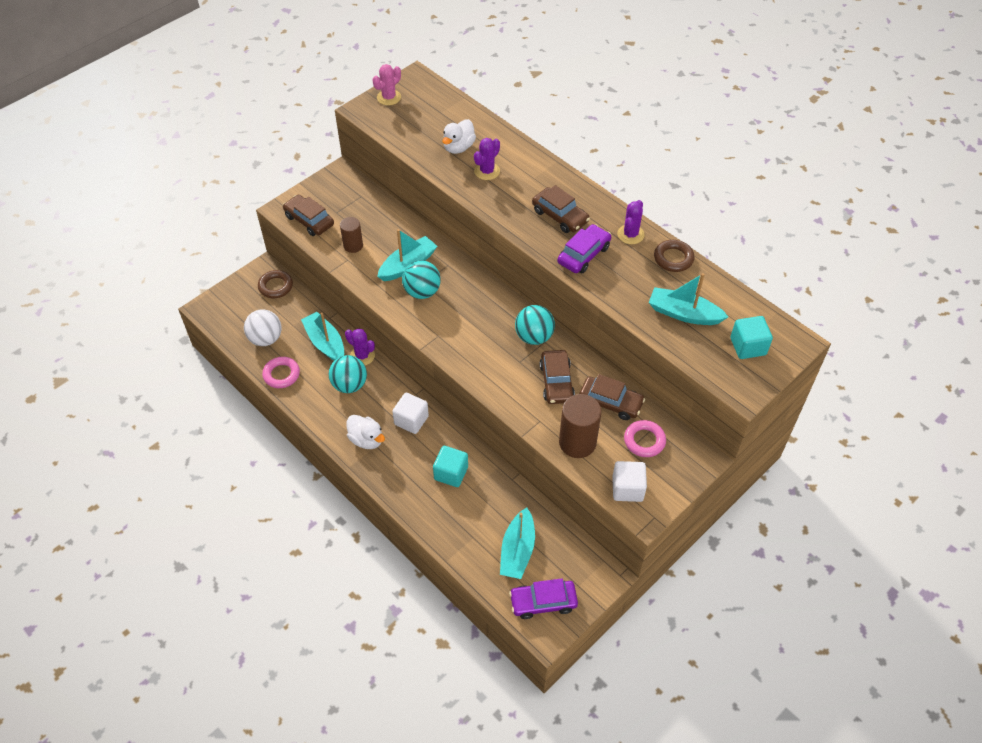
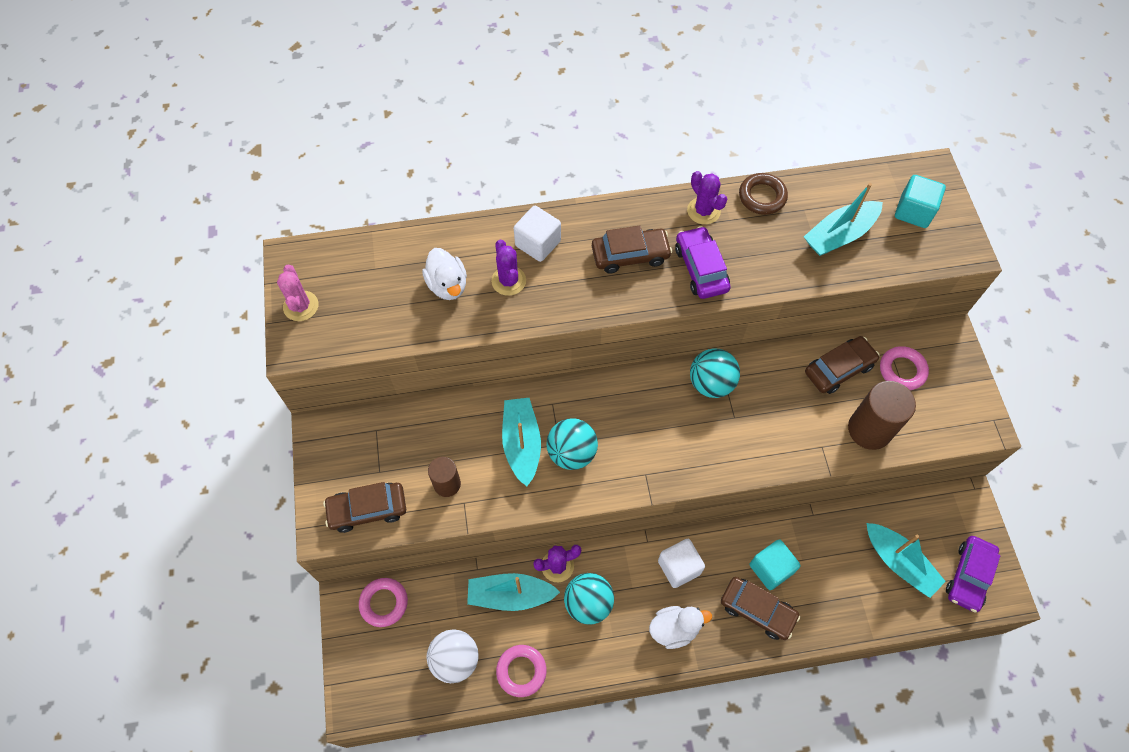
camera: 55 degrees left, 10 degrees up
(275, 286) = (384, 603): brown ring -> pink ring
(556, 382) = (783, 400): brown car -> brown car (757, 610)
(627, 489) = (949, 421): white cube -> white cube (538, 243)

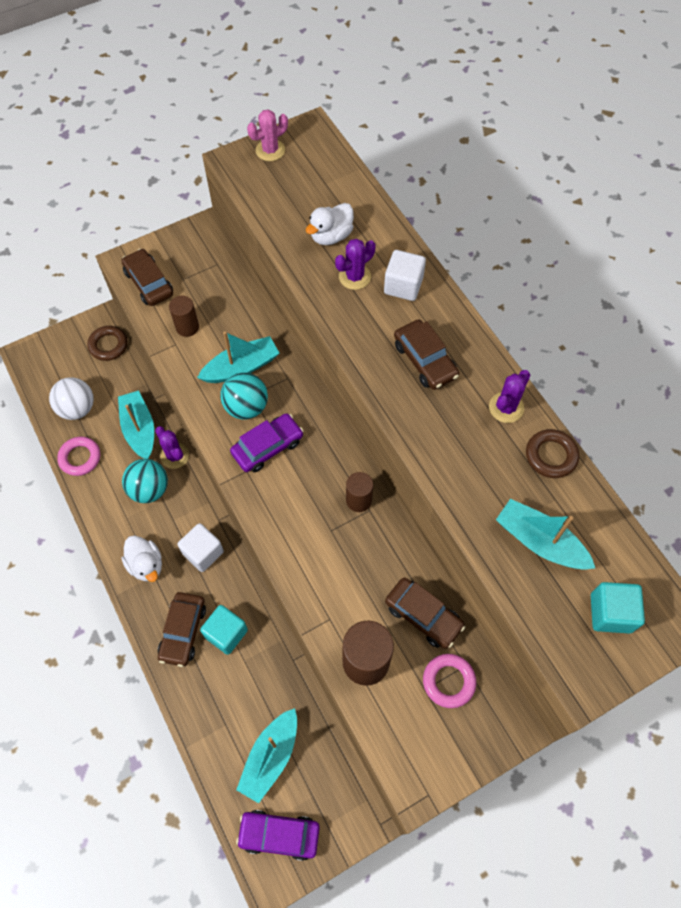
camera: 70 degrees right, 0 degrees up
(384, 603) = (108, 345): pink ring -> brown ring
(701, 268) = (437, 423): purple car -> purple car (267, 447)
(711, 383) = (358, 500): turquoise ball -> brown cylinder

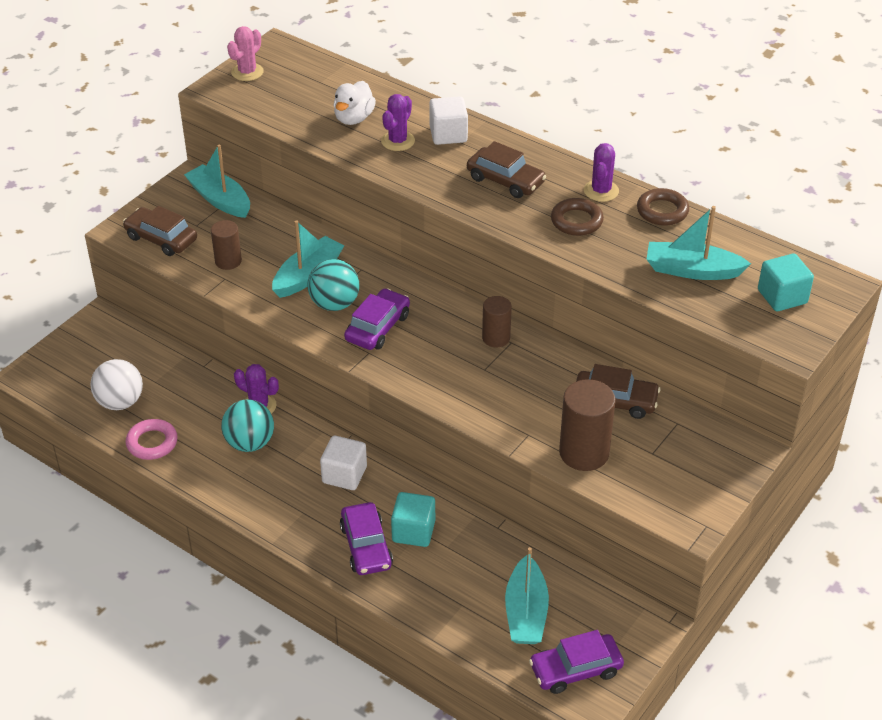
camera: 25 degrees left, 20 degrees down
(108, 345) = (120, 337): brown ring -> brown ring (576, 221)
(139, 429) = (204, 397): turquoise boat -> turquoise boat (220, 199)
(146, 565) = (288, 506): white duck -> none
(183, 631) = (366, 546): brown car -> purple car
(448, 681) = (670, 439): pink ring -> none

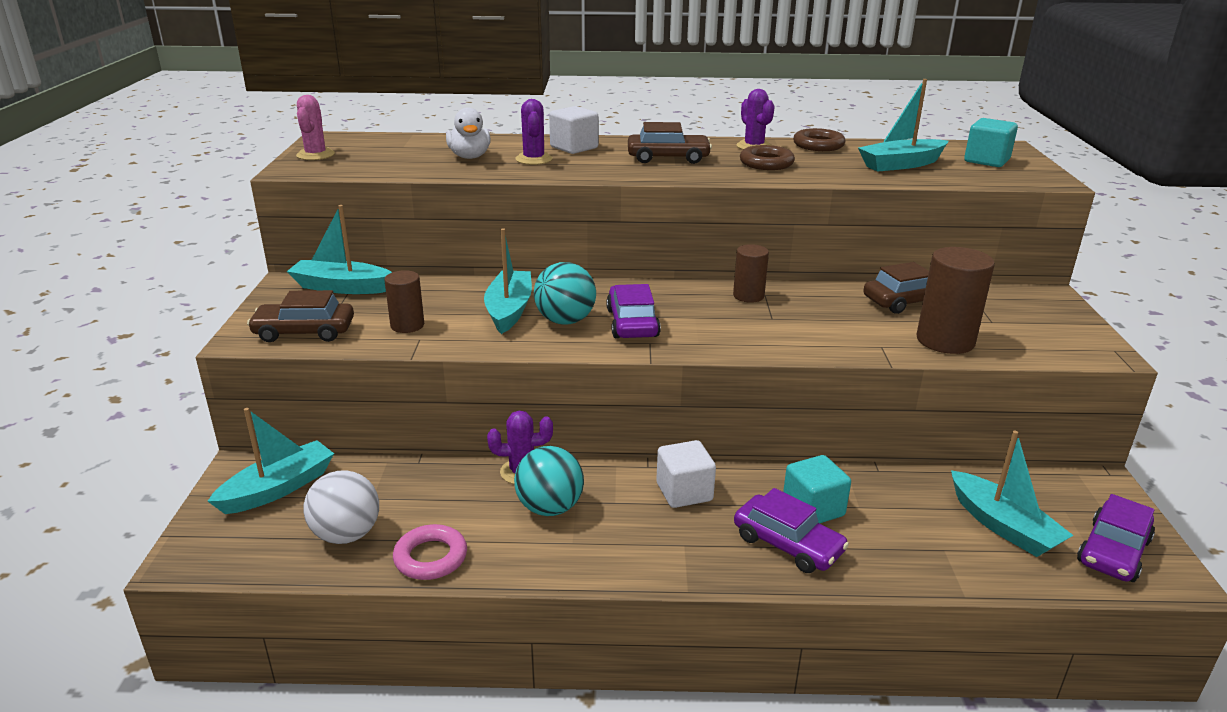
camera: 35 degrees left, 15 degrees down
(108, 346) = (278, 488): none -> turquoise boat

